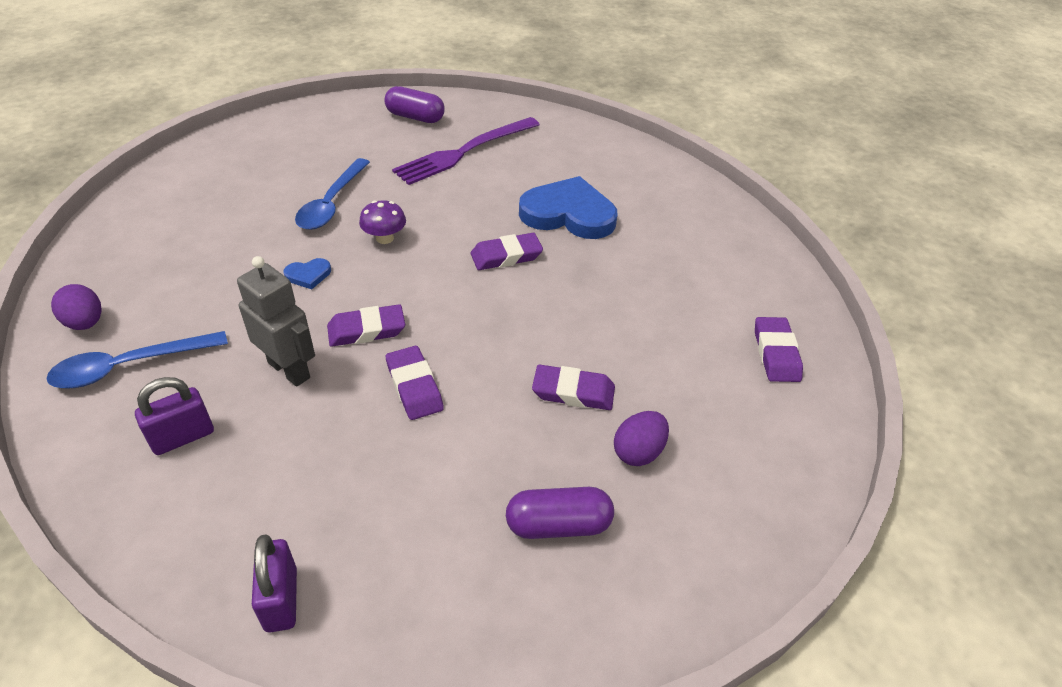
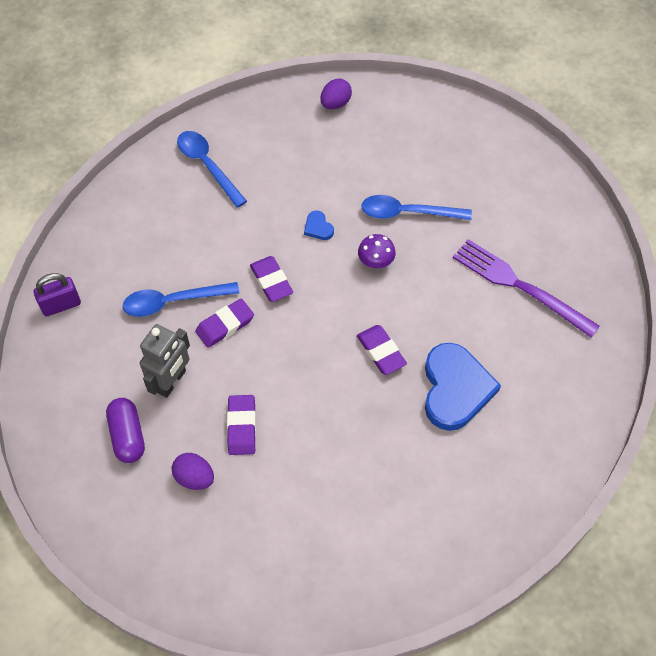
camera: 80 degrees right, 15 degrees up
(85, 323) = (238, 127): purple egg -> purple egg (335, 104)
(183, 437) = (159, 216): purple padlock -> none
(289, 370) = (224, 249): grey robot -> grey robot (172, 381)
(349, 439) = (173, 302): none -> blue spoon
(415, 117) = (561, 232): purple capsule -> none
(776, 353) = (318, 575): purple eraser -> none

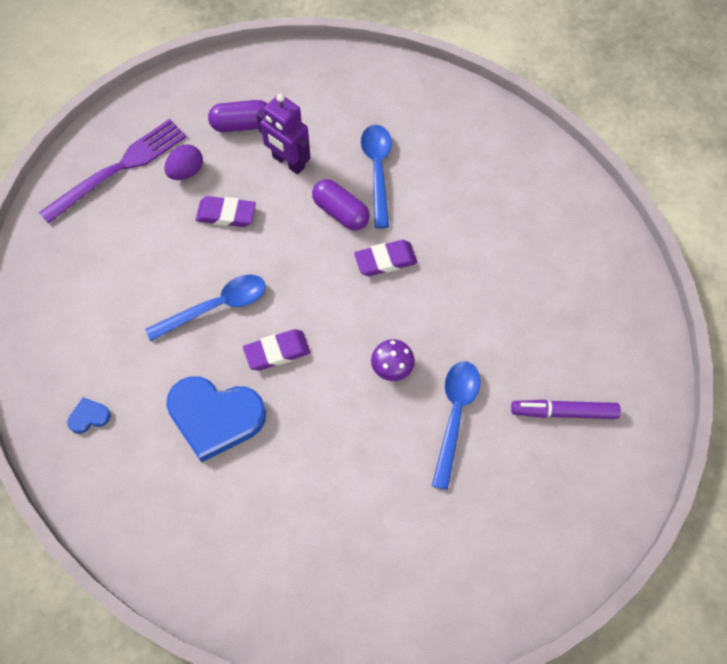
camera: 100 degrees right, 5 degrees up
(61, 305) = (392, 81): purple padlock -> none
(172, 381) = (288, 162): grey robot -> purple robot
(207, 166) = (549, 217): blue spoon -> blue spoon (216, 307)
(225, 325) = (341, 212): purple eraser -> purple capsule
(318, 227) = (448, 316): blue heart -> blue heart (89, 417)
(335, 104) = (634, 365): purple egg -> none
(386, 144) = (564, 412): none -> purple marker
(519, 286) = (329, 522): purple fork -> purple fork (119, 168)

